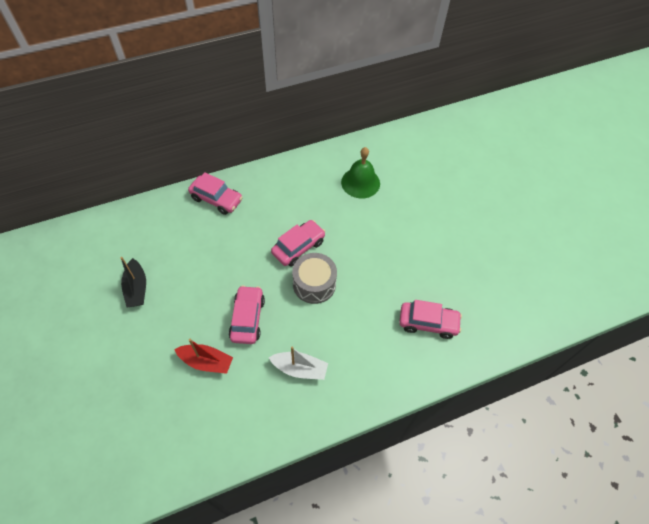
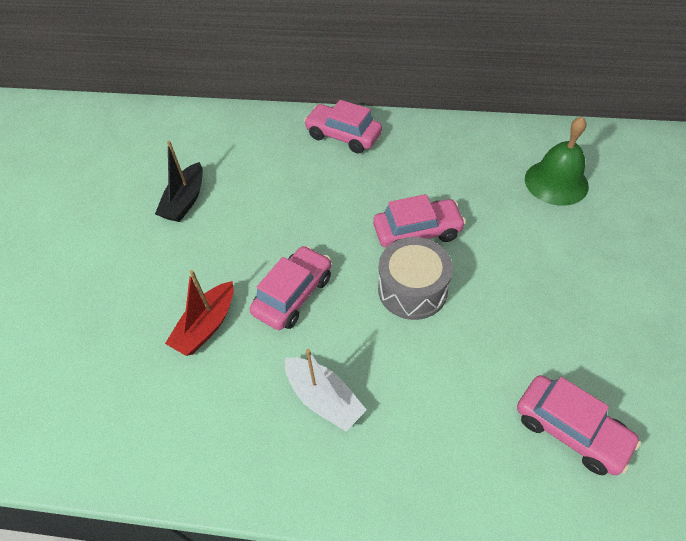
camera: 35 degrees right, 5 degrees down
(206, 362) = (206, 326): red boat -> red boat turned 75 degrees clockwise
(216, 199) = (343, 136): pink car -> pink car turned 150 degrees clockwise

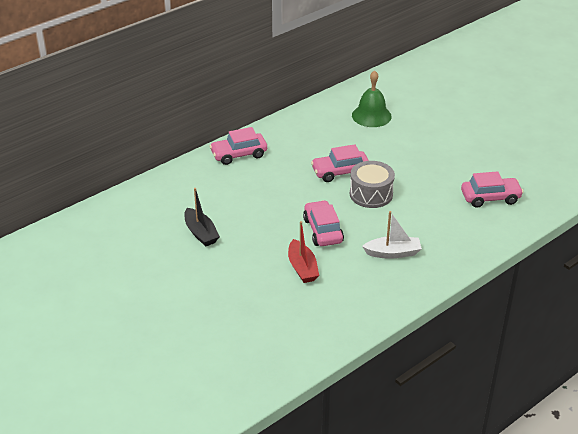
camera: 50 degrees left, 15 degrees down
(417, 232) = (340, 172): pink car -> pink car turned 135 degrees counterclockwise

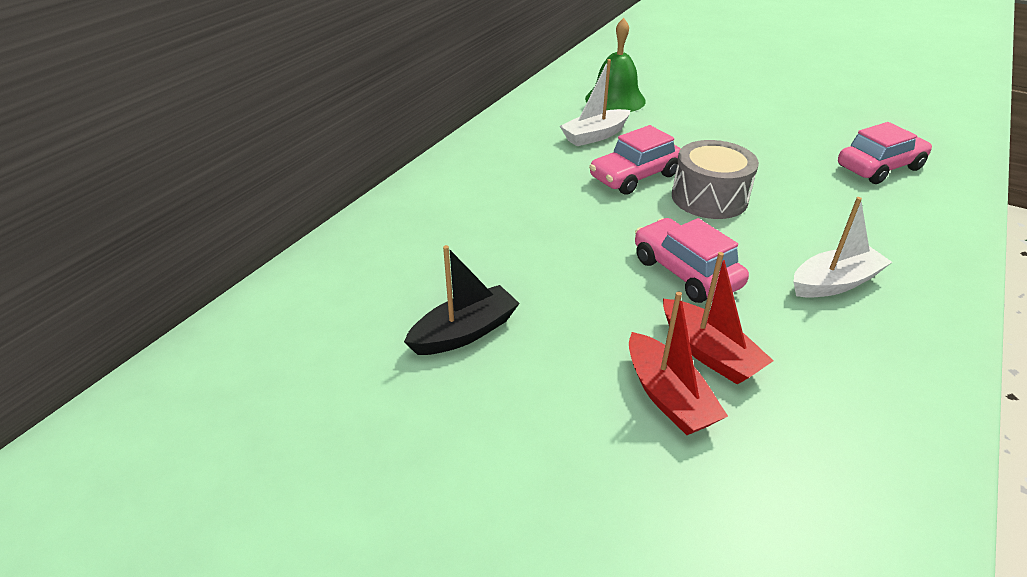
camera: 20 degrees left, 0 degrees up
(201, 233) = (464, 332): black boat -> black boat turned 75 degrees counterclockwise
(239, 154) = (453, 183): pink car -> none
(270, 280) = (668, 396): none -> red boat
(338, 140) = (595, 136): none -> white boat

